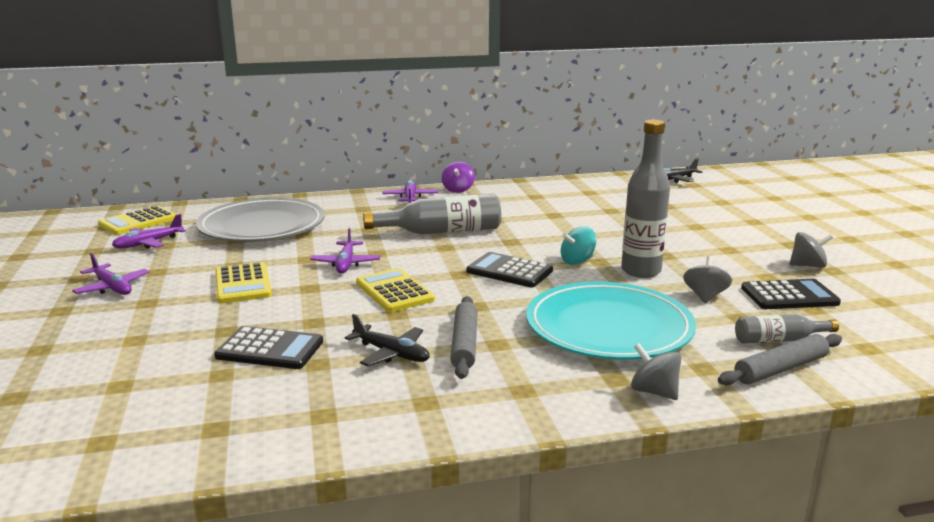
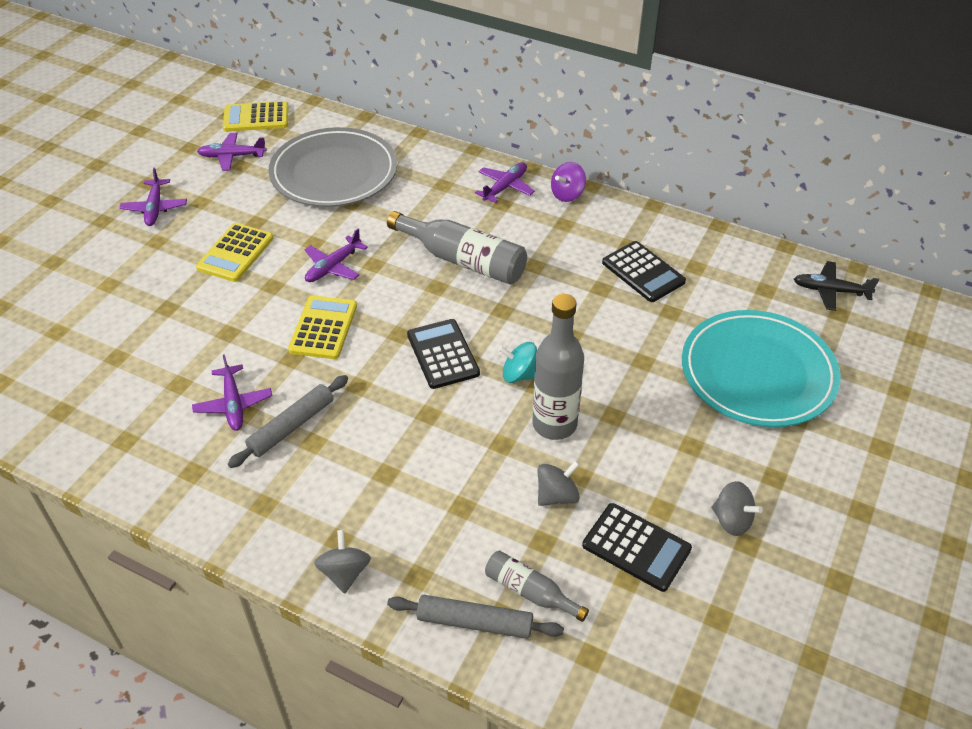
camera: 40 degrees right, 25 degrees up
(270, 349) = (169, 348): black calculator -> black calculator (643, 272)
(391, 353) = (233, 404): black plane -> purple plane
(608, 327) = (418, 479): turquoise plate -> turquoise plate (758, 373)

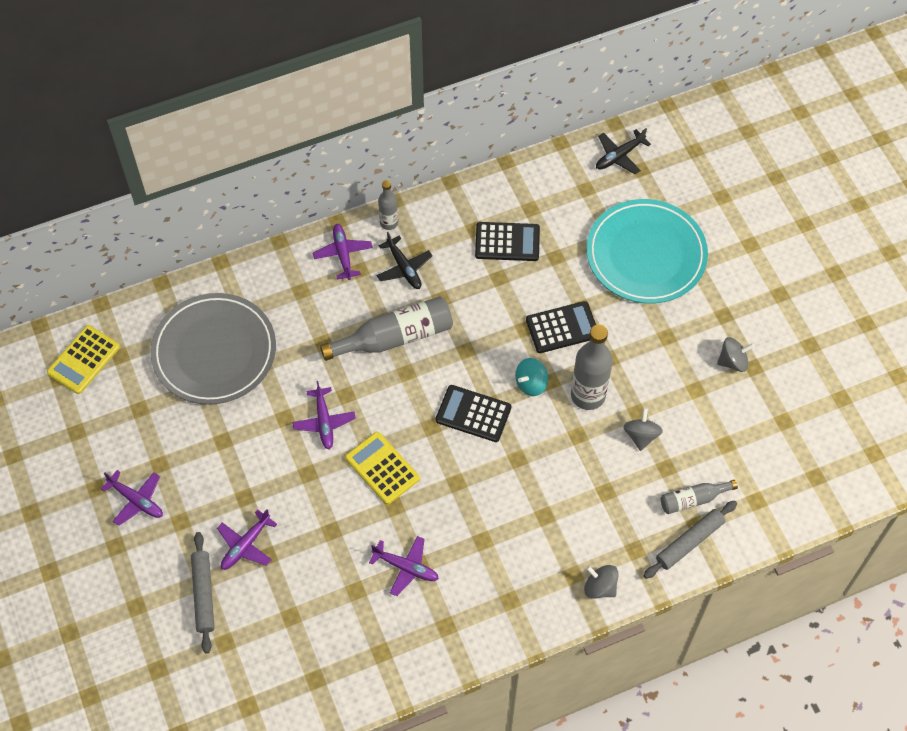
camera: 50 degrees left, 15 degrees up
(232, 156) = (121, 408): purple plane -> purple plane (246, 545)
(235, 253) = (247, 476): yellow calculator -> none
(291, 426) = (457, 545): grey rolling pin -> grey rolling pin (203, 594)
(536, 227) = (404, 267): none -> black plane
(567, 194) = (389, 223): purple spinning top -> grey bottle
(636, 547) = (710, 424): black calculator -> black calculator (562, 328)

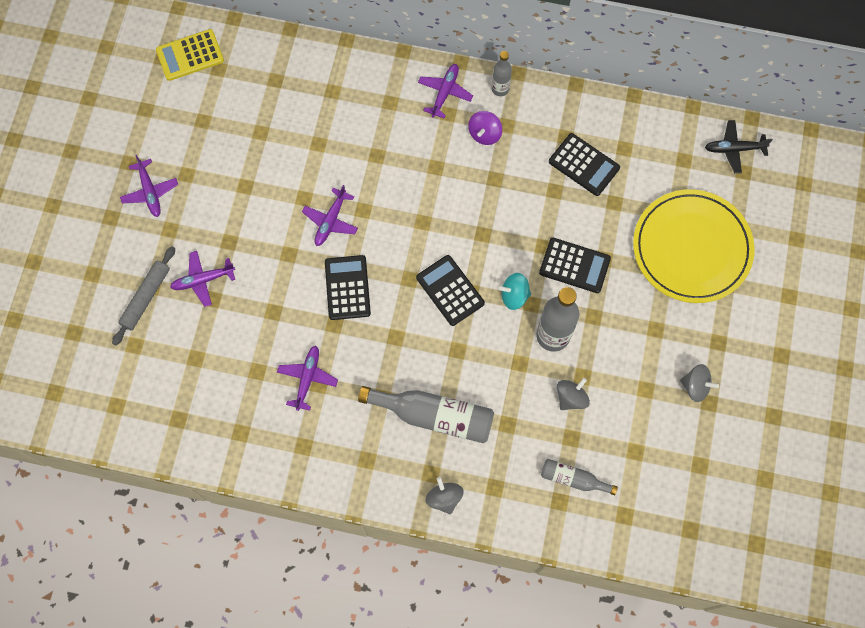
camera: 35 degrees right, 10 degrees up
(214, 351) = (289, 110): grey plate -> none
(382, 468) = (347, 288): yellow calculator -> black calculator
(395, 337) = (435, 187): grey bottle -> grey bottle (434, 416)
(404, 267) = (484, 134): black plane -> purple spinning top
(405, 567) = (307, 379): purple plane -> purple plane turned 135 degrees counterclockwise
(646, 255) = (691, 248): turquoise plate -> yellow plate
(689, 542) = (543, 511): grey rolling pin -> none

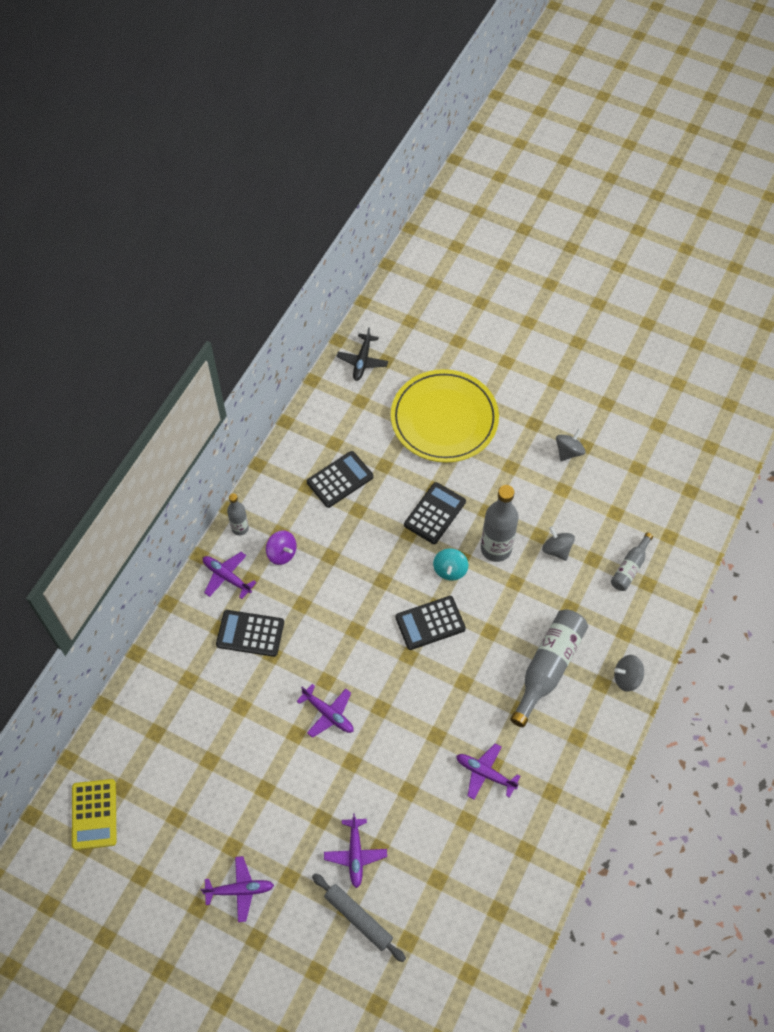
camera: 75 degrees left, 10 degrees down
(347, 288) = (402, 714): black calculator -> black calculator (250, 633)

